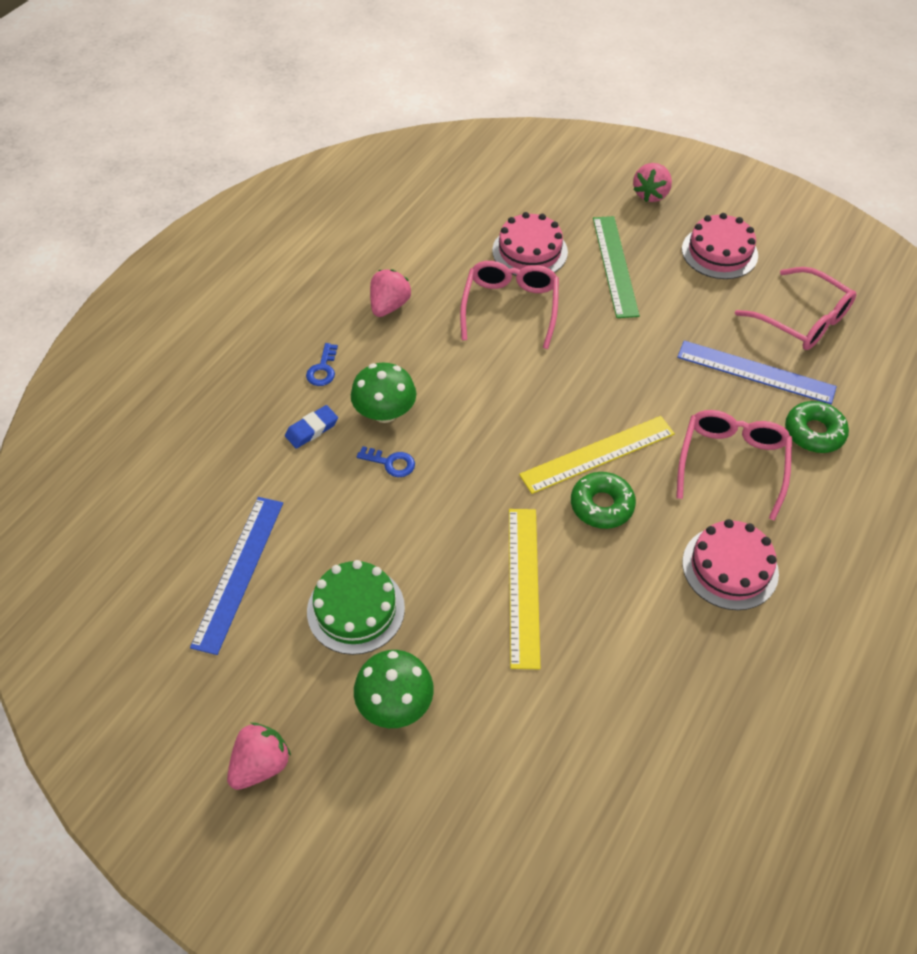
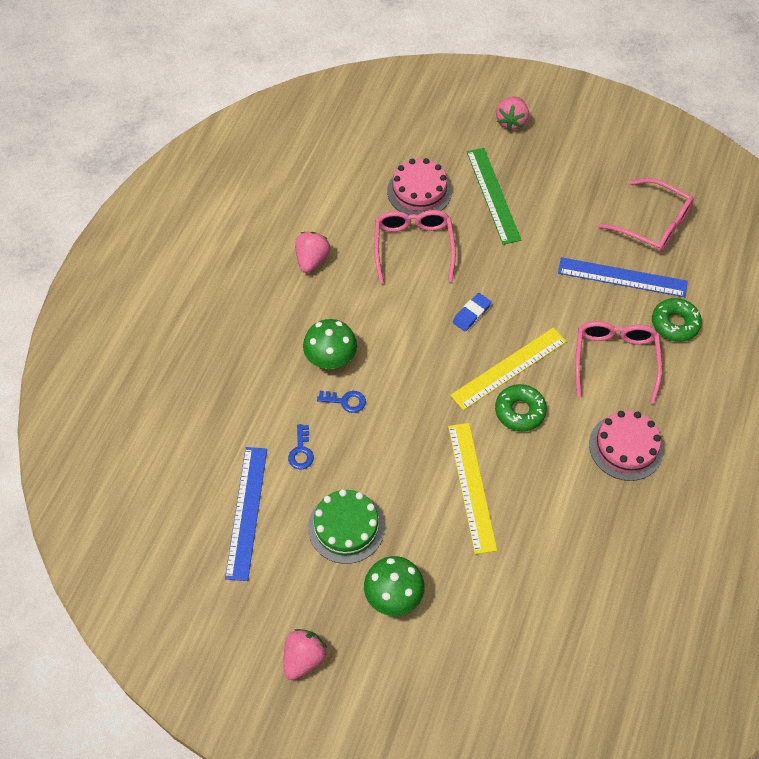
camera: 10 degrees left, 5 degrees up
(312, 429) = (274, 382): blue eraser -> blue eraser (471, 314)
(323, 369) = (270, 327): blue key -> blue key (301, 451)
(719, 252) = (577, 170): pink cake -> none

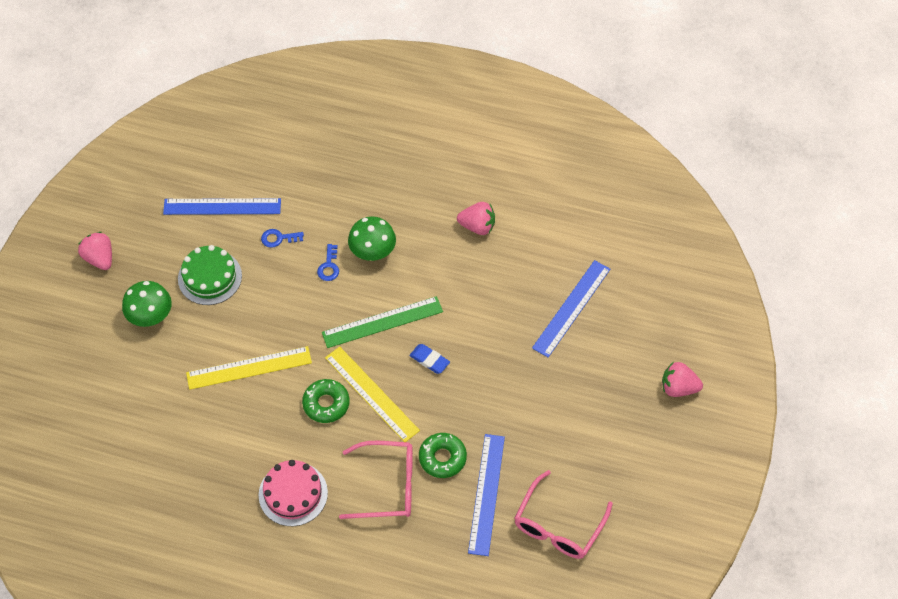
camera: 85 degrees right, 0 degrees up
(303, 658) = (99, 258): pink strawberry -> pink strawberry turned 150 degrees counterclockwise
(413, 247) = (502, 307): pink glasses -> none
(419, 191) = (571, 308): pink cake -> blue ruler
(493, 195) = (576, 373): green ruler -> green ruler (382, 322)
(675, 324) = (434, 542): green donut -> green donut (442, 458)

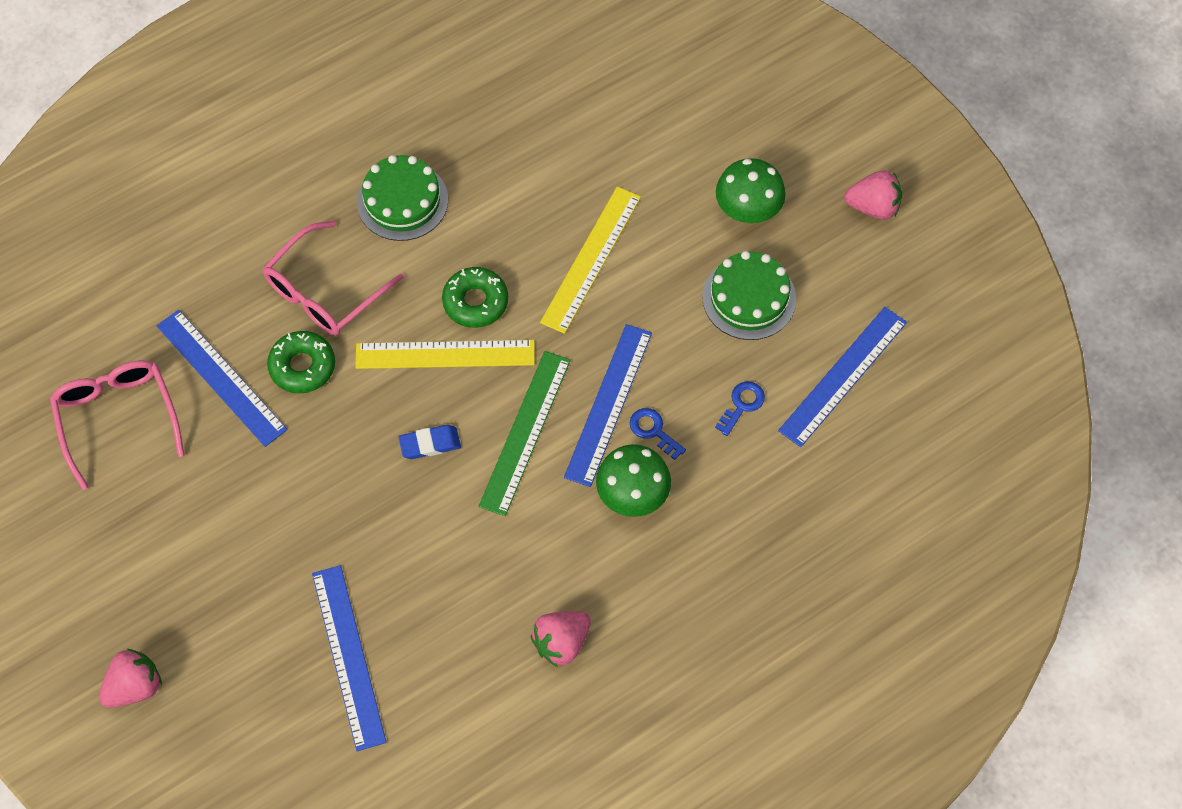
camera: 130 degrees right, 5 degrees up
(293, 494) = (402, 201): pink cake -> green cake
(332, 296) = (608, 404): none -> blue ruler

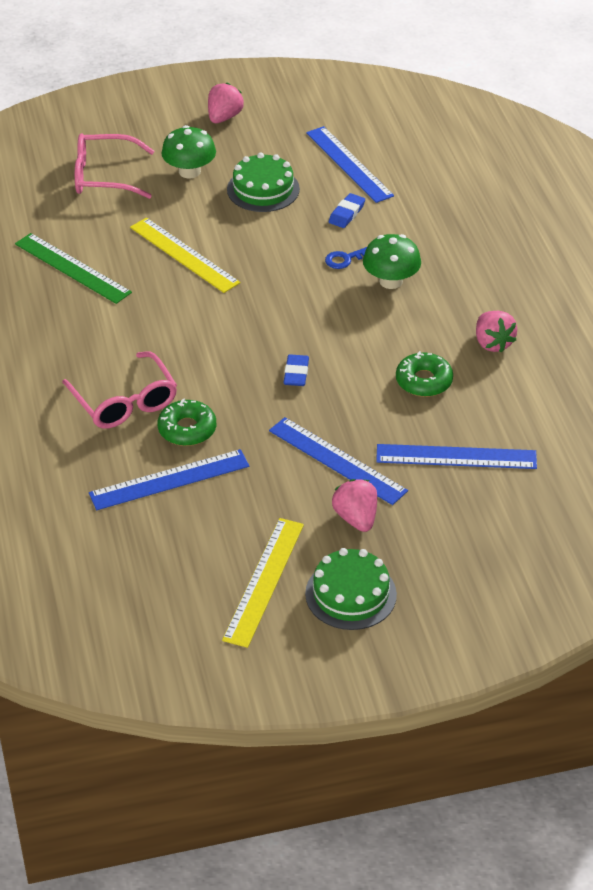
camera: 70 degrees left, 20 degrees down
(117, 418) = (173, 552): pink glasses -> pink glasses (104, 176)
(135, 686) = (429, 589): pink strawberry -> pink strawberry (356, 518)
(402, 201) = (67, 340): green cake -> green cake (351, 594)
(445, 354) = (222, 348): yellow ruler -> yellow ruler (264, 581)
(475, 302) = (185, 321): green donut -> green donut (424, 381)
(525, 432) = (312, 322): green ruler -> green ruler (72, 268)
(608, 404) = (312, 275): blue ruler -> blue ruler (337, 460)
(742, 405) = (346, 213): blue key -> blue eraser

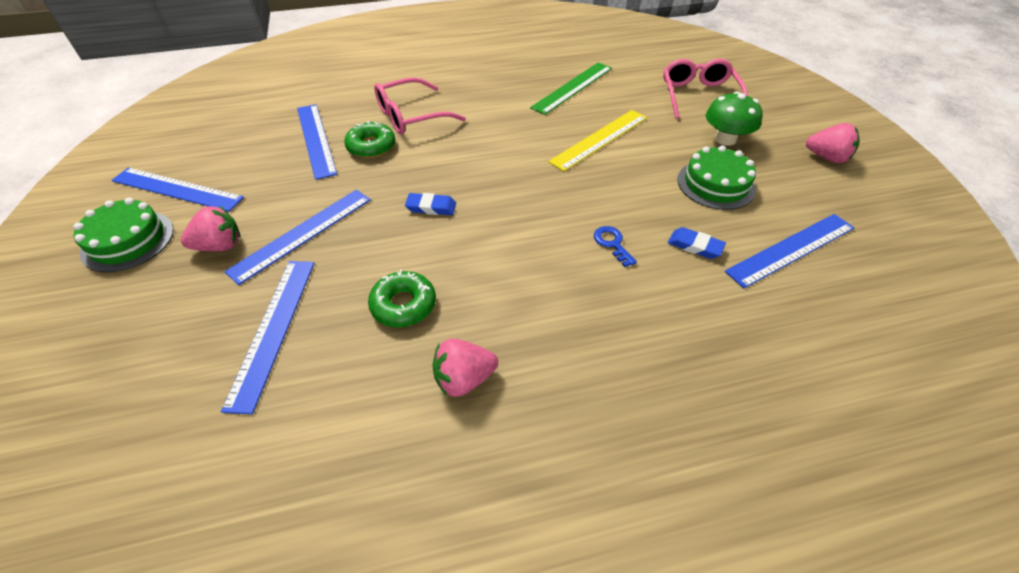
camera: 90 degrees right, 5 degrees up
(264, 581) = (177, 189): yellow ruler -> blue ruler
(391, 281) = (579, 281): green mushroom -> none

